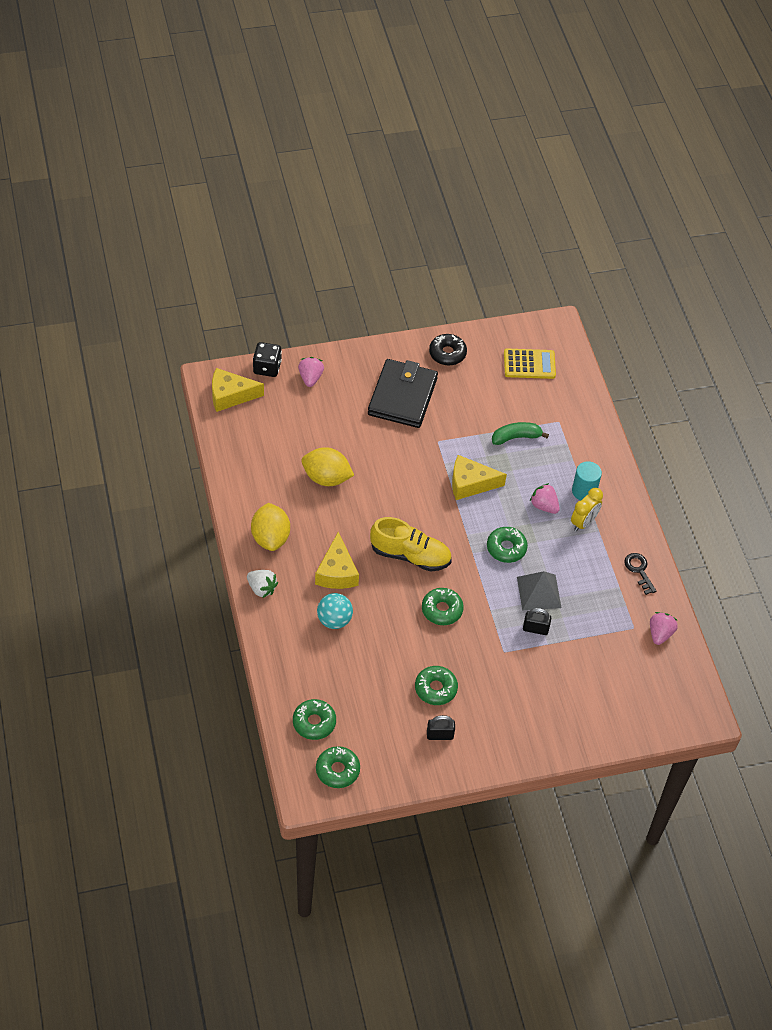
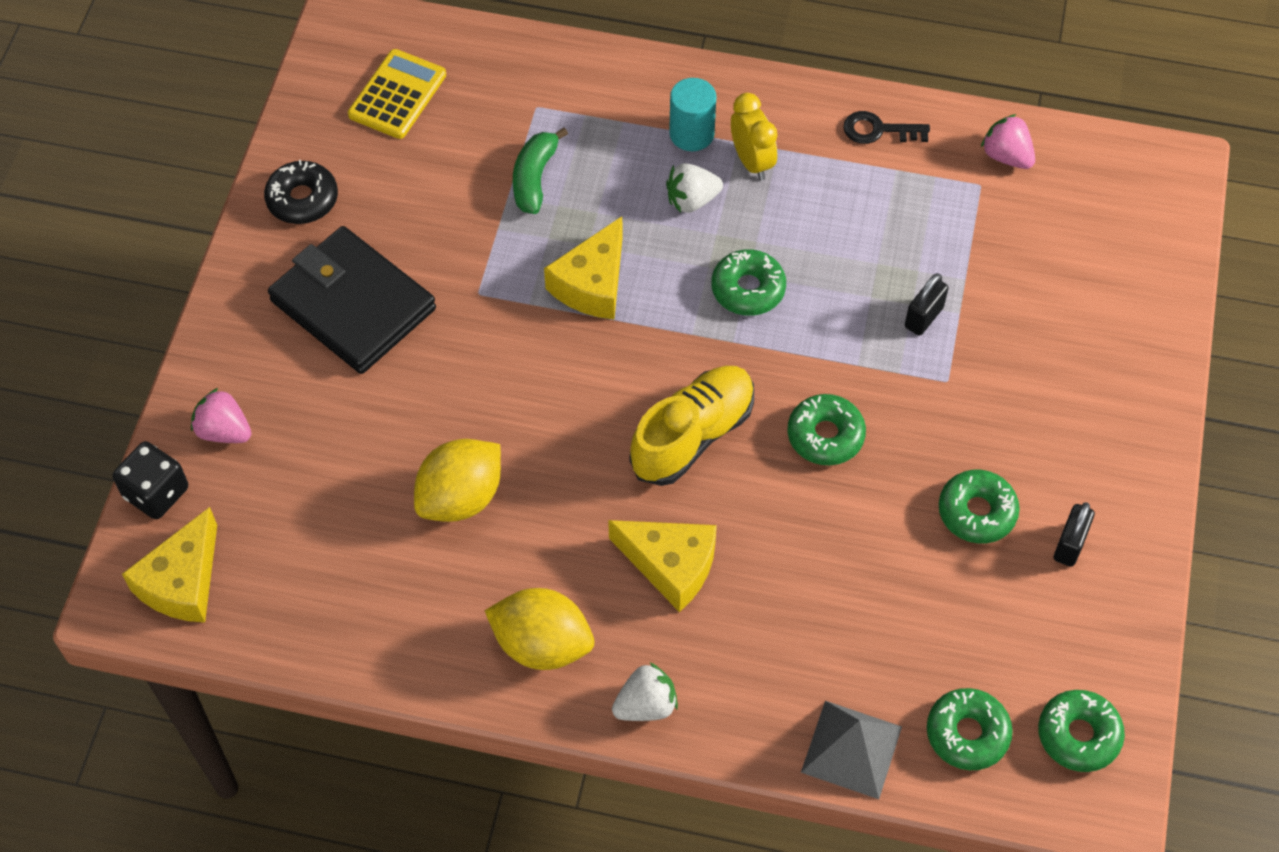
camera: 60 degrees left, 5 degrees up
(334, 620) = (769, 612): turquoise ball -> none
(538, 592) = (855, 281): grey pyramid -> grey pyramid (851, 749)
(544, 506) = (692, 200): pink strawberry -> white strawberry

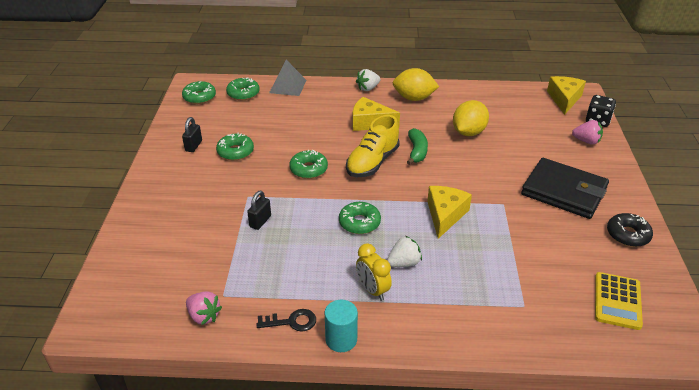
camera: 170 degrees right, 20 degrees down
(534, 178) = (503, 263): green banana -> green banana (417, 151)
(691, 134) = (416, 302): turquoise cylinder -> turquoise cylinder (341, 339)

